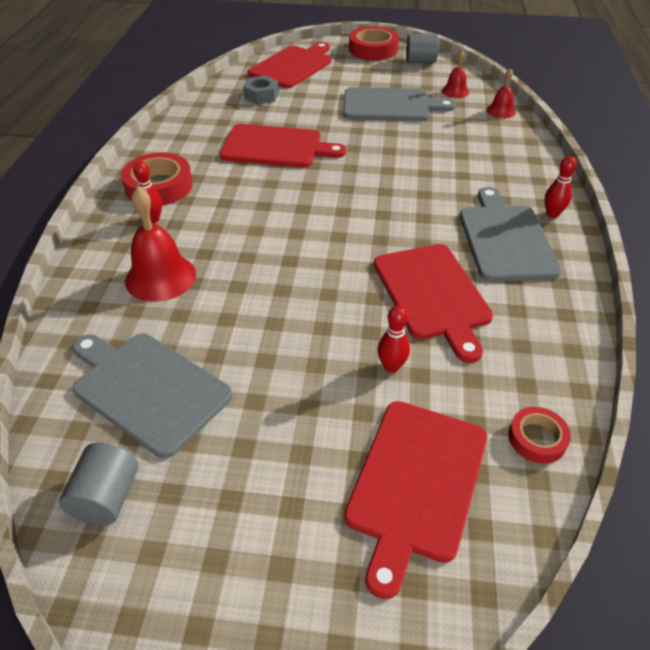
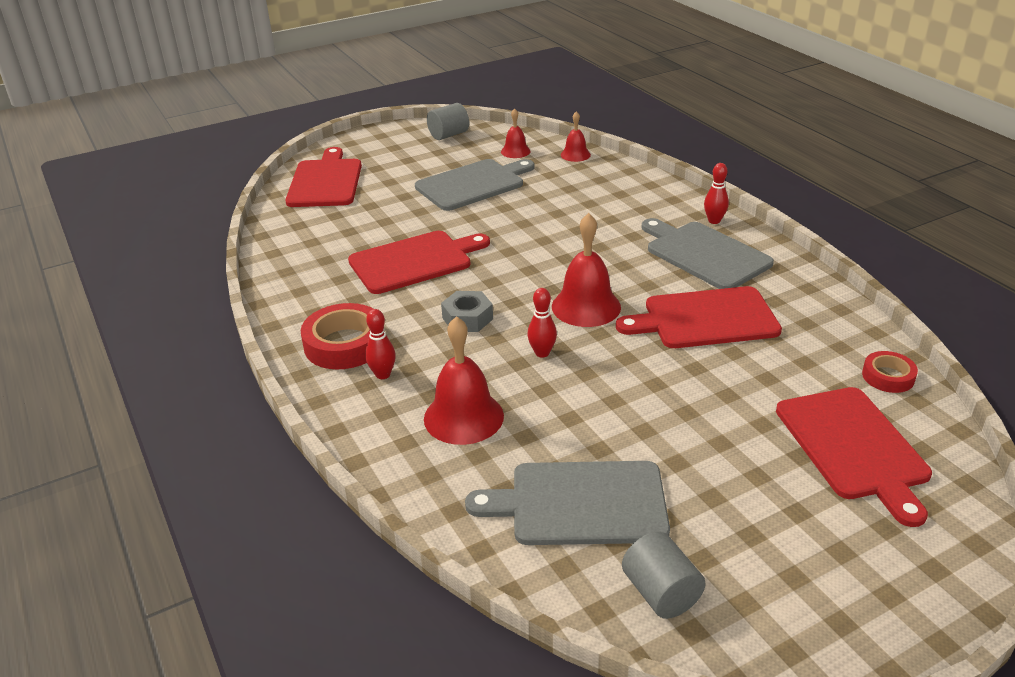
camera: 35 degrees left, 10 degrees down
(261, 96) = (332, 221): grey nut -> grey nut (467, 318)
(350, 237) = (586, 306): none -> red bell
(373, 49) = (388, 139): red tape -> none
(391, 366) = (741, 383): red bowling pin -> red bowling pin (542, 353)
(433, 295) = (705, 319): red cutting board -> red cutting board turned 135 degrees clockwise

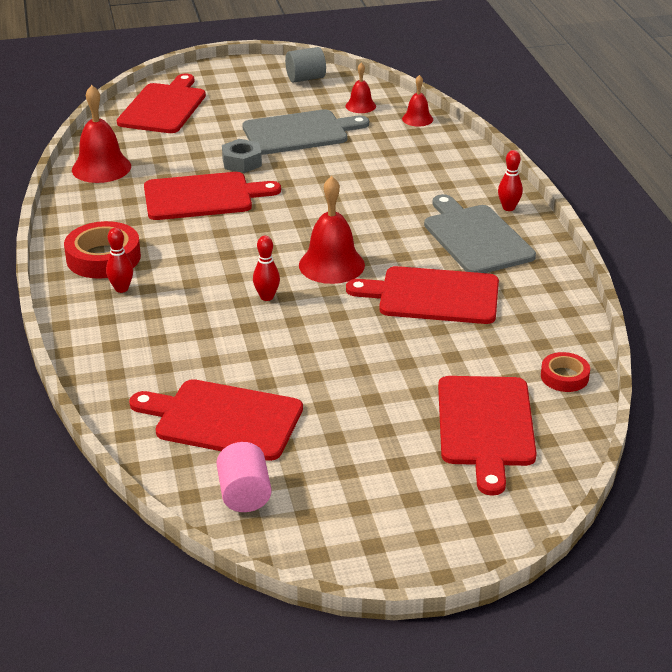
camera: 15 degrees right, 0 degrees up
(463, 417) = (169, 335): red bell -> red bell (101, 168)
(467, 318) = (220, 255): grey nut -> grey nut (242, 162)
(580, 503) = (223, 419): grey cutting board -> red cutting board
(660, 593) = (244, 494): grey cylinder -> pink cylinder

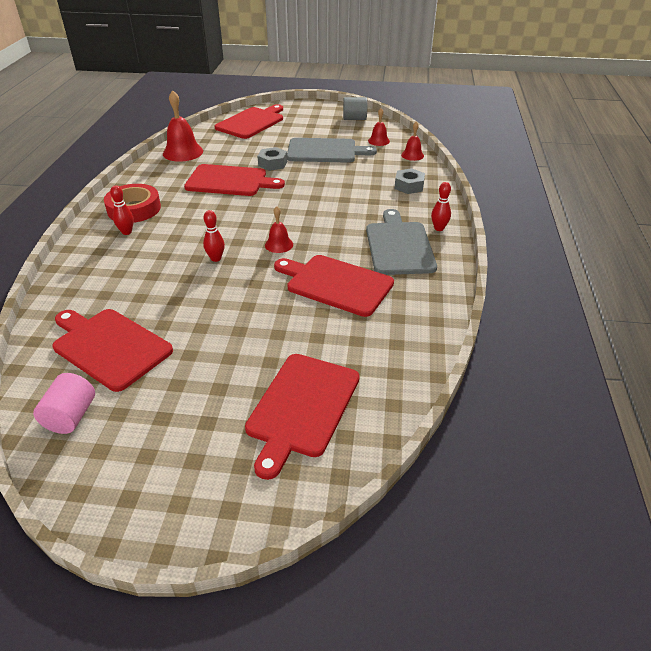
camera: 20 degrees right, 5 degrees up
(331, 265) = (279, 244): red bell -> red bell, size x0.56
(439, 161) = (409, 186): none -> grey nut
(564, 377) = (397, 379): red tape -> none

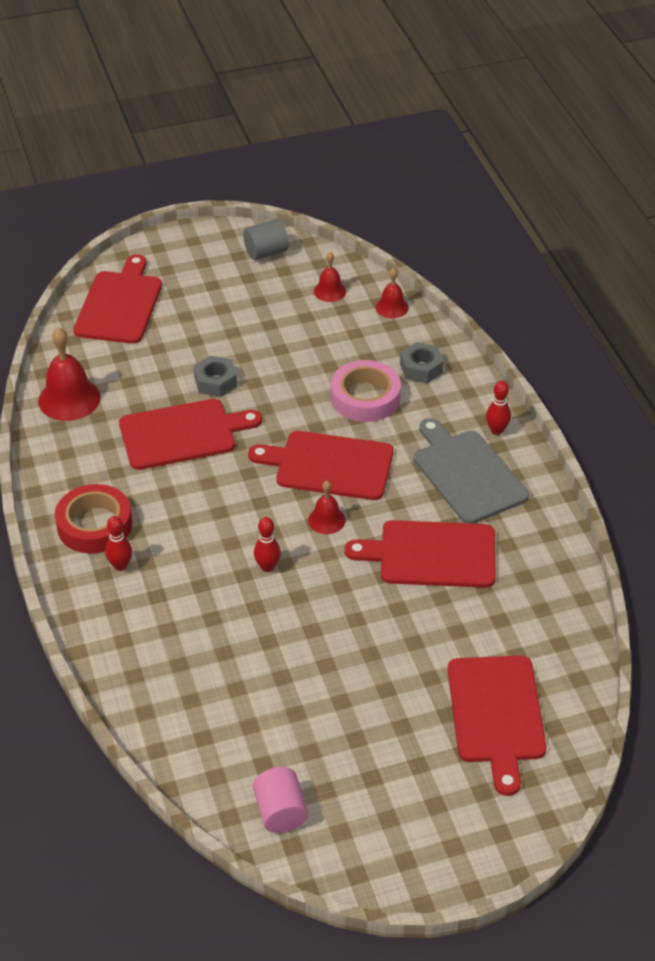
camera: 25 degrees left, 5 degrees up
(109, 346) = (247, 724): red cutting board -> red cutting board (329, 465)
(325, 151) = (270, 335): grey cutting board -> none
(360, 191) = (365, 397): none -> pink tape

